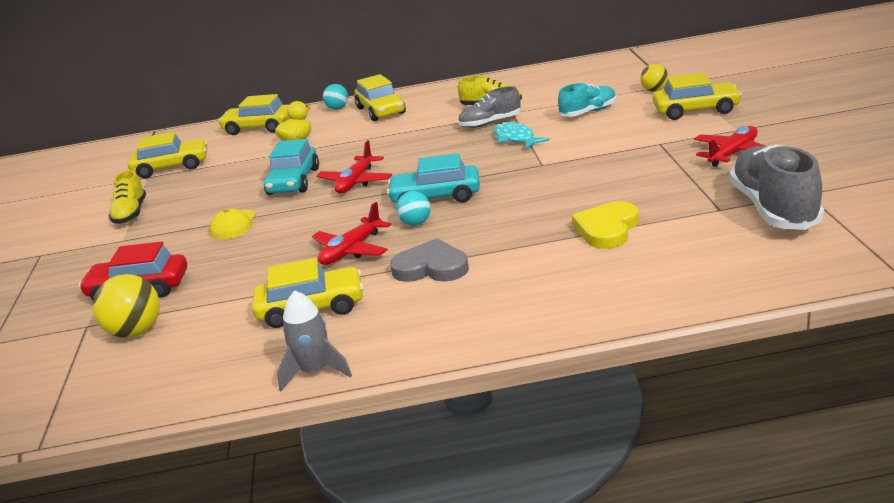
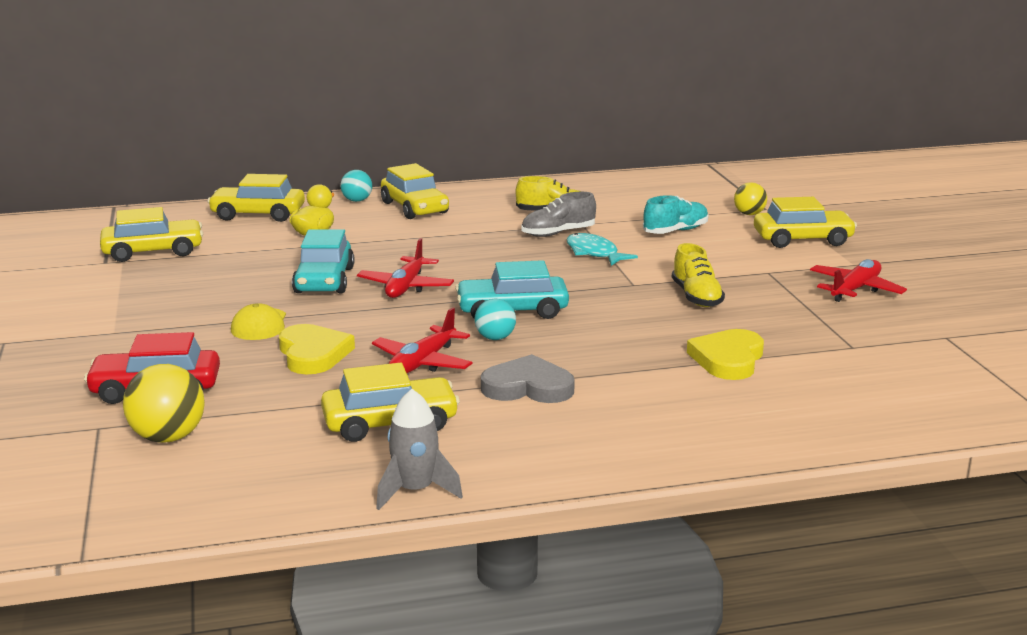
camera: 10 degrees left, 5 degrees down
(131, 214) = (115, 302): yellow shoe -> yellow shoe (696, 297)
(267, 248) = (313, 354): none -> yellow heart
(774, 208) = (913, 350): grey shoe -> none

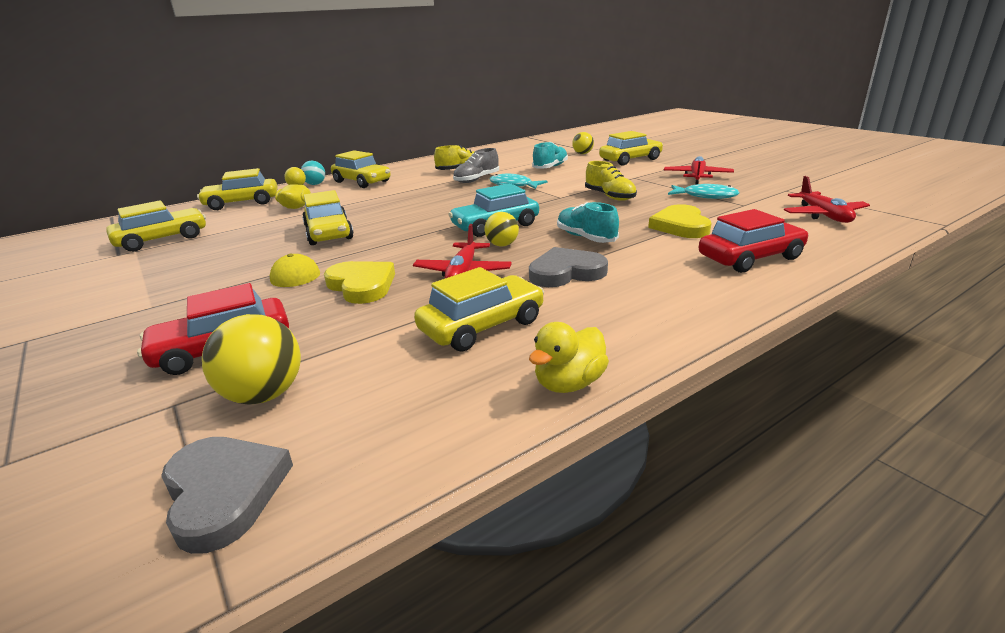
camera: 20 degrees left, 5 degrees up
(107, 498) = (224, 493): none -> grey heart
(324, 280) = (329, 233): turquoise car -> yellow car
(406, 287) = (399, 226): red plane -> red plane (823, 215)
(415, 491) = (569, 383): grey rocket -> yellow duck
(495, 338) = (502, 245): turquoise ball -> yellow ball
(597, 350) = (586, 238): none -> turquoise shoe
(751, 417) = (750, 258): none -> red car
(821, 323) = (705, 196): none -> turquoise fish

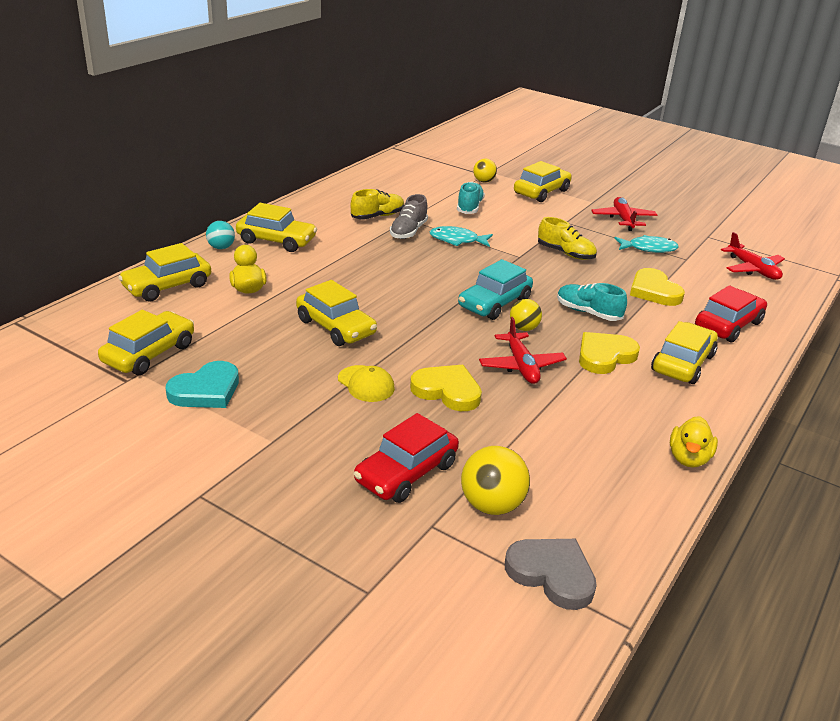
camera: 25 degrees left, 5 degrees up
(161, 265) = (206, 390): none -> turquoise heart
(482, 326) = (588, 419): yellow car -> yellow car (682, 363)
(566, 272) = (605, 356): grey heart -> yellow heart

